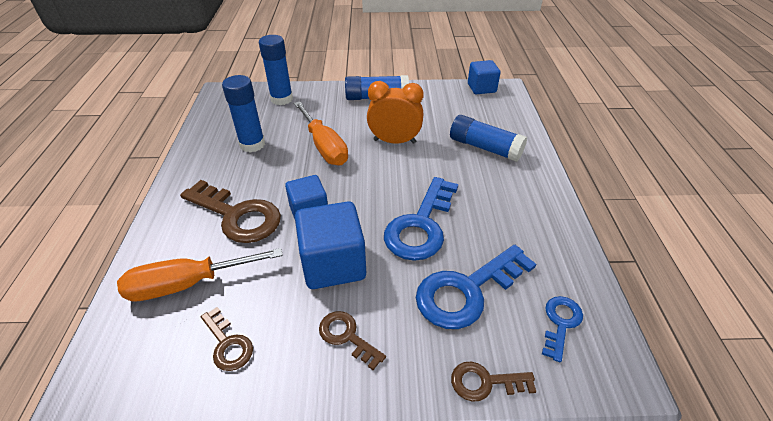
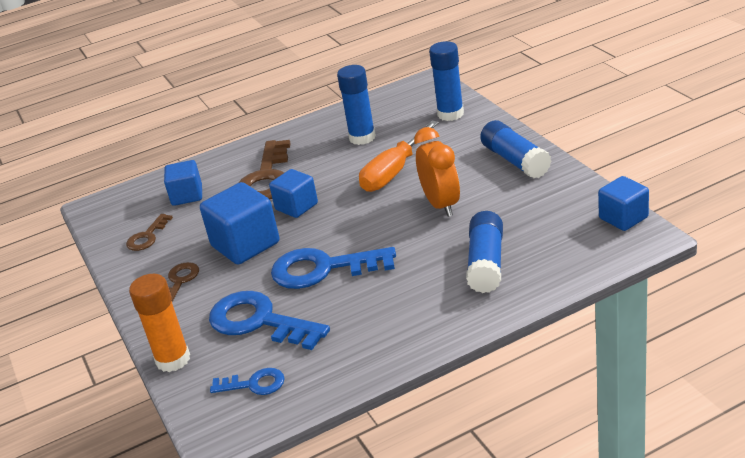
camera: 70 degrees right, 10 degrees down
(189, 284) = (187, 196): orange screwdriver -> blue cube
(485, 382) = (173, 360): brown key -> orange glue stick

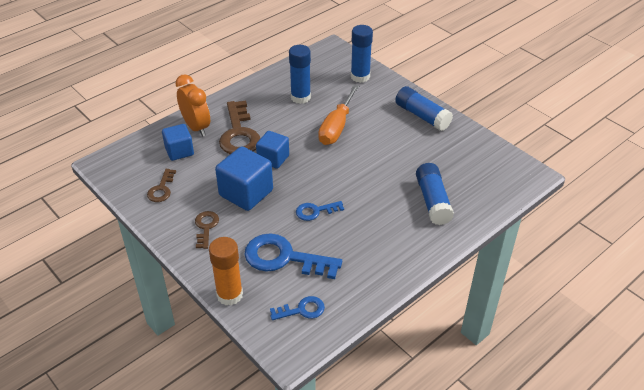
camera: 20 degrees left, 10 degrees up
(323, 269) = (315, 211): blue key -> blue key, size x0.52
(441, 205) = (382, 154): orange clock -> orange clock (196, 127)
(623, 218) = (513, 161): blue cube -> none

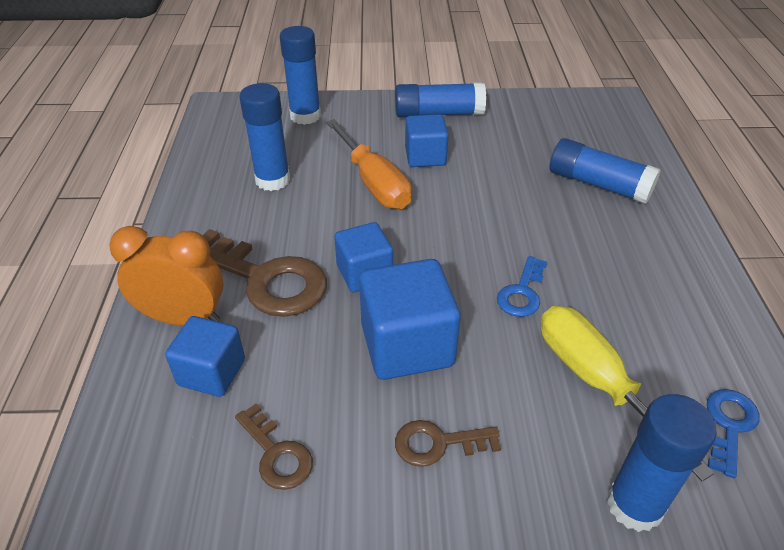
camera: 50 degrees left, 0 degrees up
(206, 227) = (438, 443): brown key -> brown key turned 45 degrees counterclockwise
(229, 295) = (634, 505): orange glue stick -> blue glue stick
(284, 258) = (596, 382): blue key -> yellow screwdriver
(378, 131) = (425, 157): none -> blue cube

